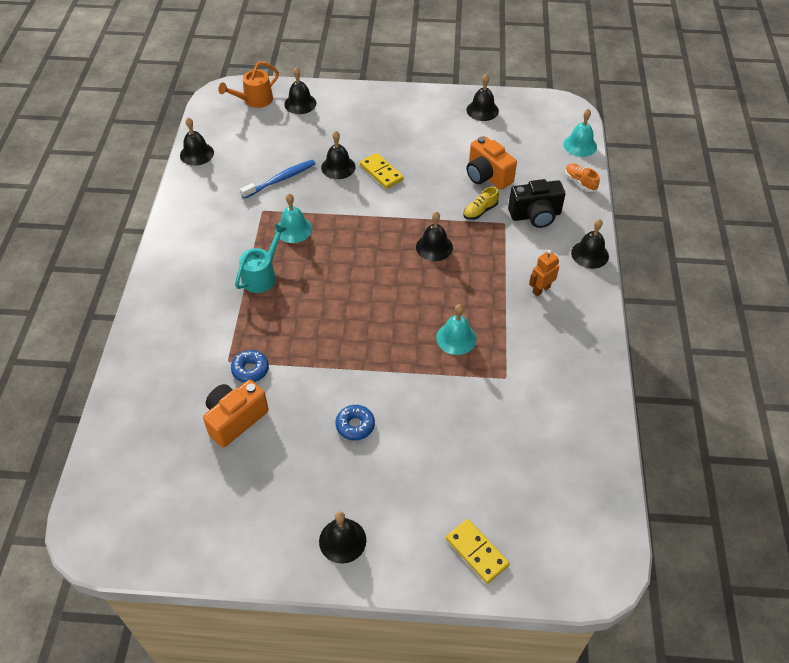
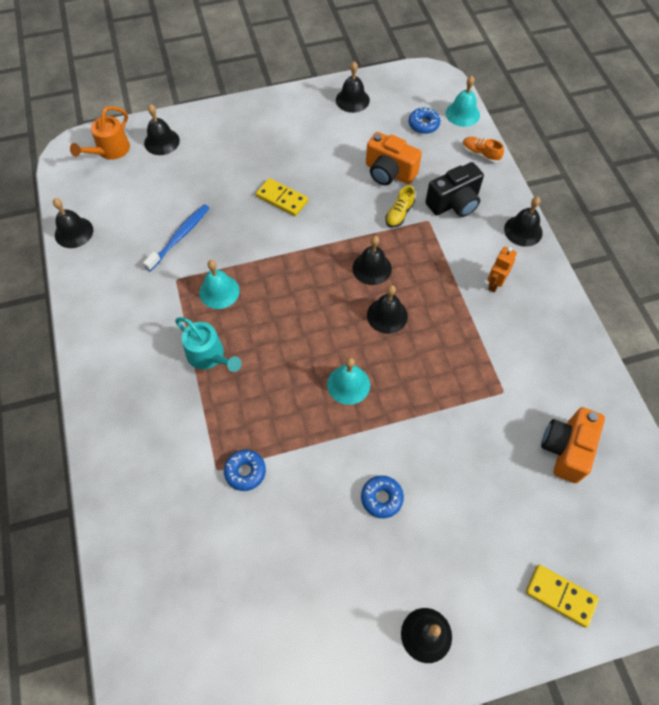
camera: 20 degrees left, 10 degrees up
(235, 419) = (255, 536): orange camera -> orange camera (566, 449)
(262, 275) = (209, 356): turquoise watering can -> turquoise watering can turned 120 degrees clockwise
(338, 167) = (234, 205): black bell -> black bell (387, 315)
(456, 338) = (438, 364): turquoise bell -> turquoise bell (348, 384)
(538, 145) = (423, 124): none -> blue donut

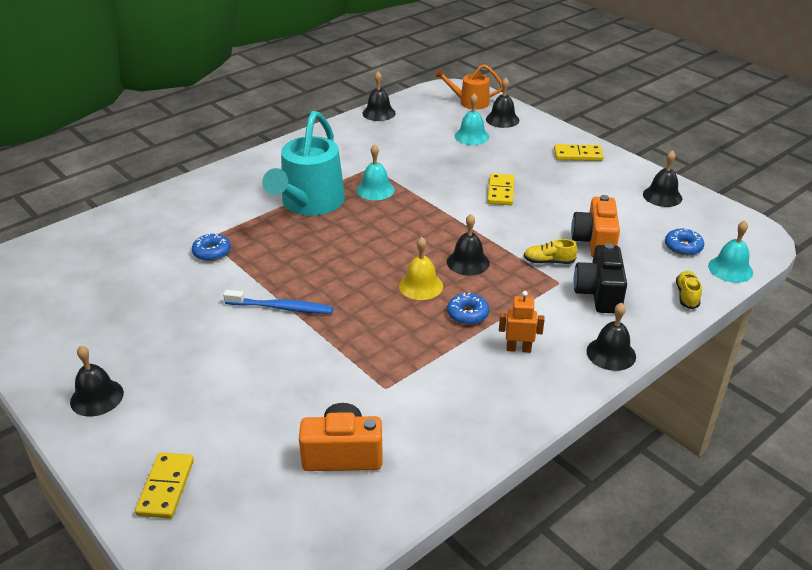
camera: 65 degrees right, 25 degrees down
(180, 237) = (414, 156): blue toothbrush -> blue toothbrush (281, 308)
(209, 356) = (309, 204): turquoise watering can -> turquoise watering can, size x1.80
(259, 119) = (578, 155): none -> yellow domino
(348, 384) = (328, 283): turquoise bell -> turquoise bell (471, 136)
(381, 498) = (222, 334): blue donut -> blue donut (467, 314)
(387, 315) = (420, 286): black bell -> yellow bell
(454, 203) = (599, 294): black camera -> black camera turned 60 degrees clockwise
(480, 154) = (687, 296): orange shoe -> yellow shoe

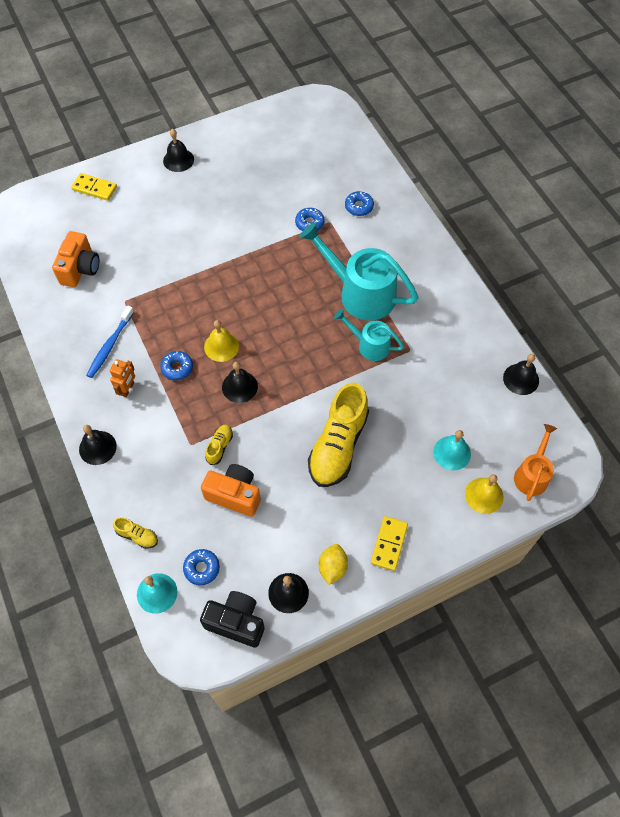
camera: 105 degrees right, 25 degrees up
(180, 221) = (359, 207): none -> blue donut
(281, 308) = (228, 257): blue toothbrush -> blue toothbrush (110, 345)
(375, 190) = (369, 345): turquoise bell -> turquoise watering can
(500, 191) = (338, 445): yellow domino -> yellow shoe
(502, 119) = (484, 495): black bell -> yellow bell
(599, 294) = (165, 468): black camera -> black camera (236, 622)
(621, 178) = (332, 567): none -> yellow lemon

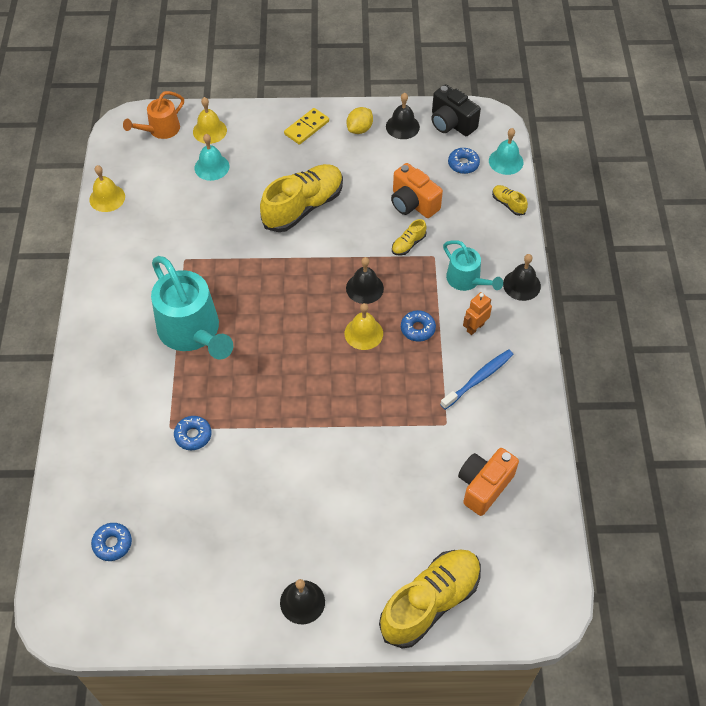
camera: 155 degrees left, 5 degrees down
(94, 188) = (430, 602): yellow domino -> yellow shoe
(359, 207) = (124, 433): blue donut -> blue donut (112, 544)
(369, 345) = (219, 278): turquoise watering can -> turquoise watering can (467, 280)
(521, 379) = (107, 198): black bell -> yellow bell

